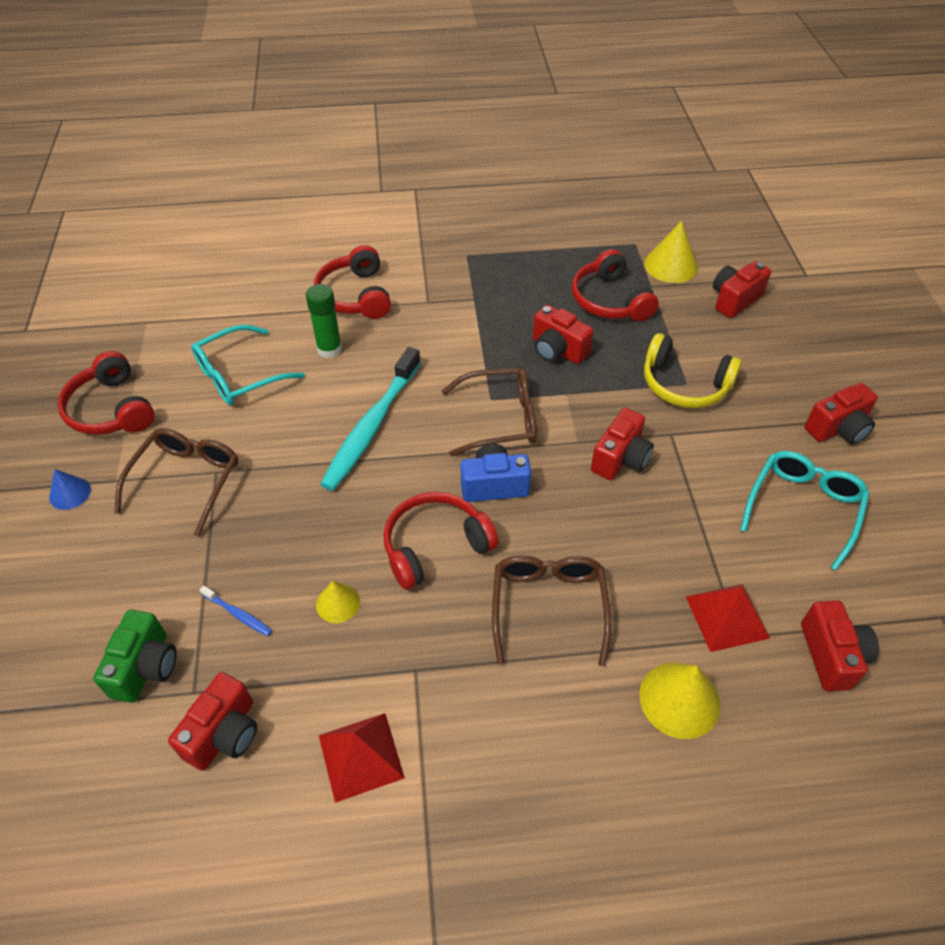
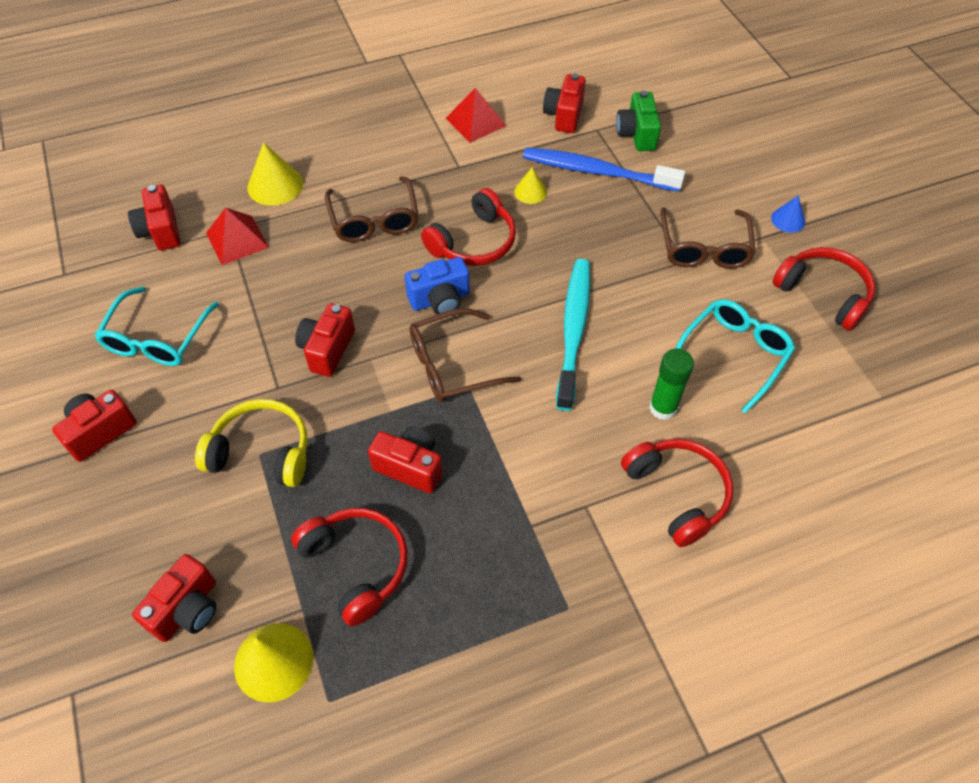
camera: 165 degrees right, 5 degrees up
(238, 614) = (597, 172): blue toothbrush -> blue toothbrush, size x2.48

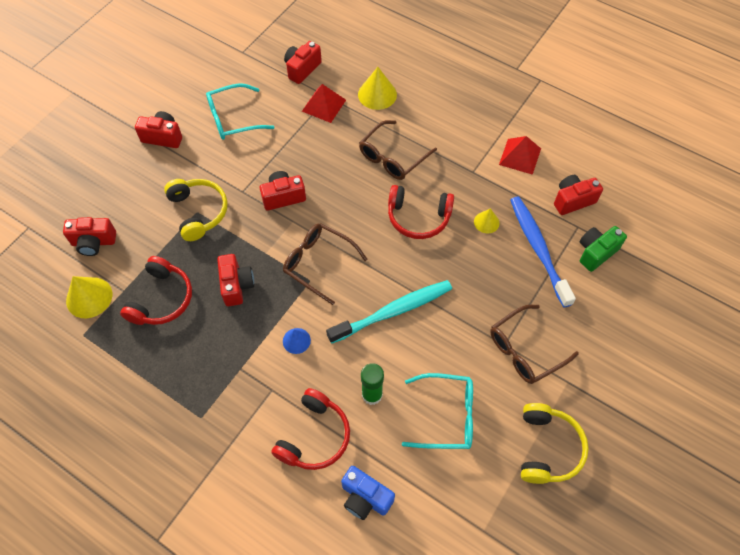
camera: 55 degrees right, 5 degrees up
(440, 300) = (360, 228): blue camera -> blue camera (365, 498)
(788, 220) = (600, 391): blue cone -> blue cone (296, 340)
(823, 293) = (548, 448): red headphones -> yellow headphones

